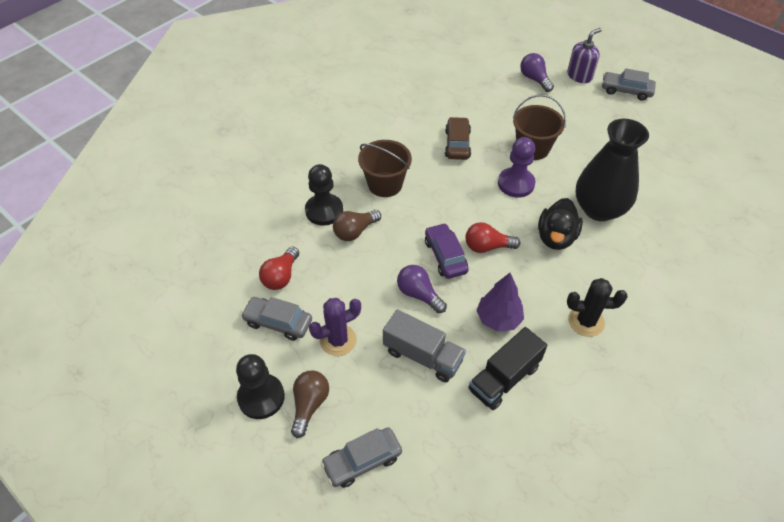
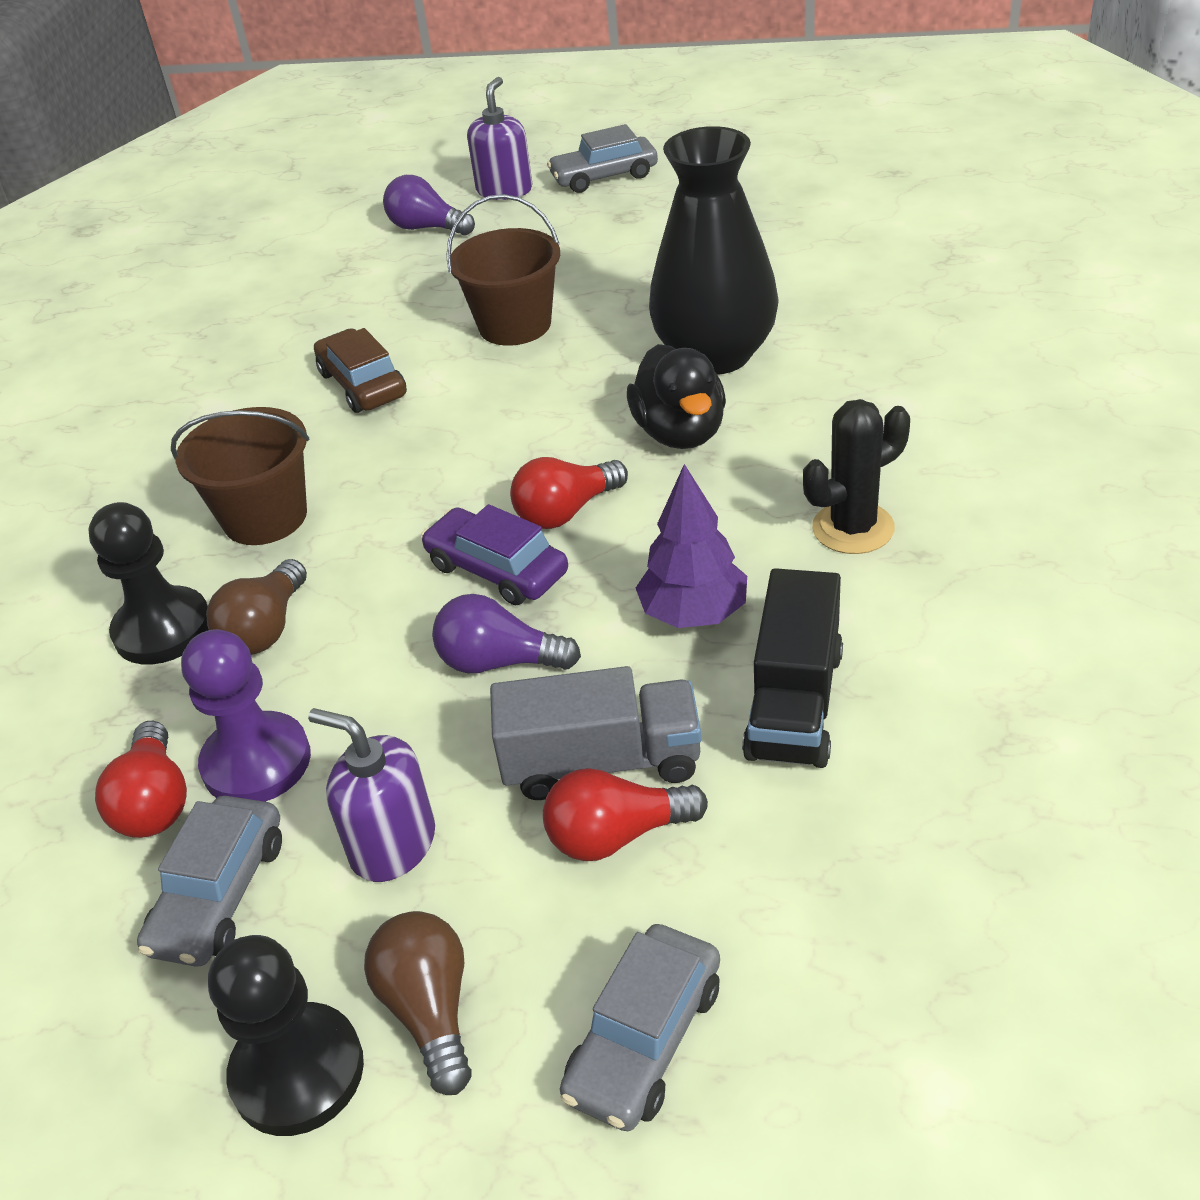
camera: 30 degrees left, 10 degrees down
(278, 322) = (219, 894): grey car -> grey car turned 60 degrees counterclockwise
(338, 340) = (392, 844): purple cactus -> purple soap dispenser
(407, 386) = (616, 835): none -> red light bulb
(516, 184) = (532, 390): purple pawn -> purple pawn (256, 762)

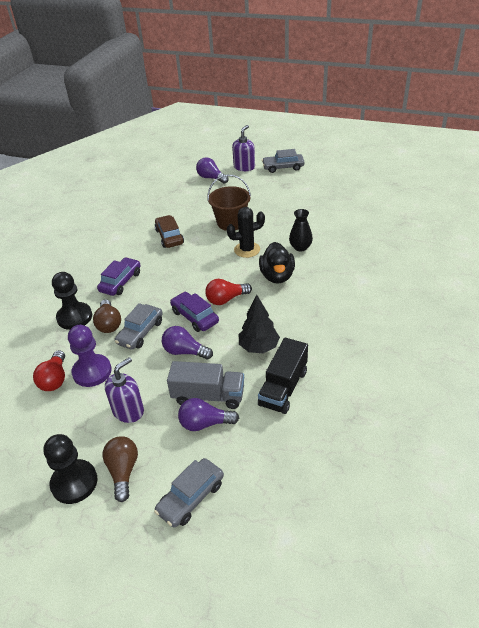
camera: 10 degrees right, 0 degrees up
(219, 894) = (66, 416): grey car -> grey car (140, 332)
(265, 517) = (121, 282): brown bucket -> purple car
(265, 629) = (109, 324): brown light bulb -> brown light bulb turned 45 degrees counterclockwise
(392, 844) = (128, 410): purple soap dispenser -> purple soap dispenser turned 90 degrees clockwise
(616, 835) = (205, 423): red light bulb -> purple light bulb
(693, 613) = (258, 347): purple tree -> black tree
(715, 355) = (300, 247): black vase -> black vase, size x0.48
(853, 528) = (327, 325): black cactus -> black cactus (247, 250)

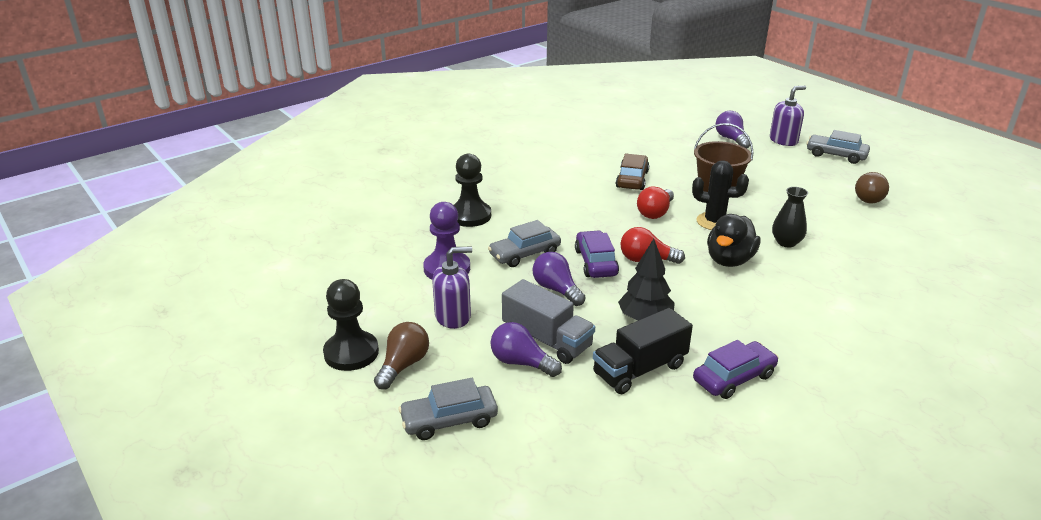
camera: 30 degrees right, 10 degrees down
(55, 379) = (407, 260): red light bulb -> red light bulb (655, 213)
(109, 324) = (499, 234): brown light bulb -> brown light bulb (868, 197)
(121, 282) = (543, 202): purple car -> purple car (734, 378)

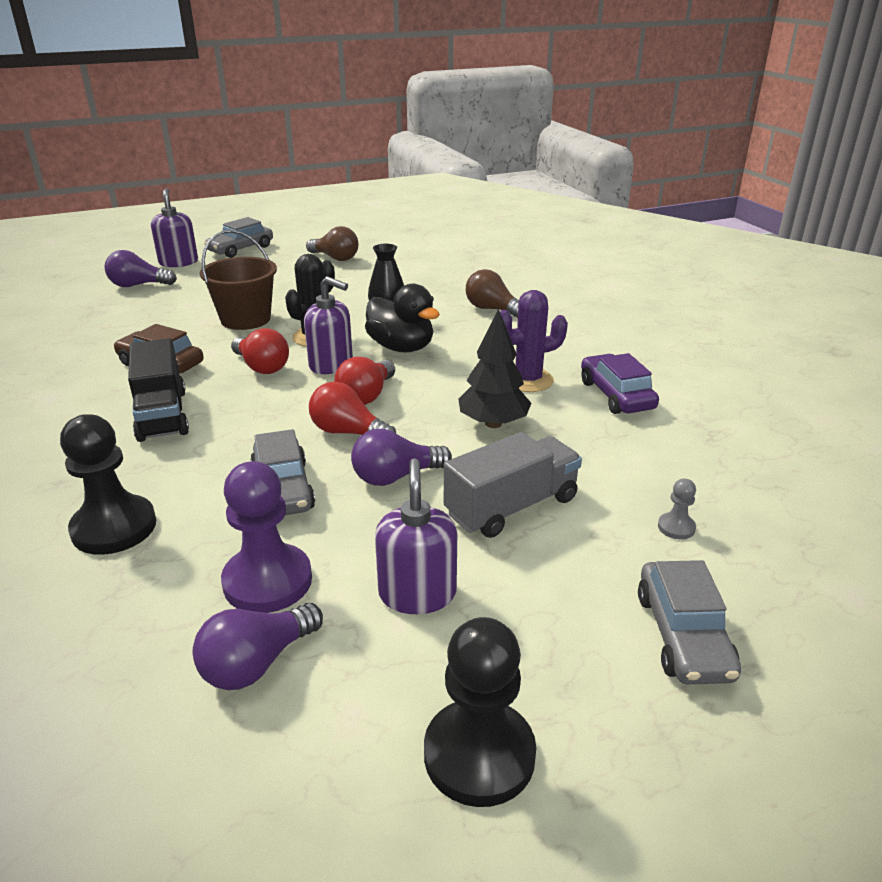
camera: 75 degrees left, 0 degrees up
(403, 365) = (536, 676): brown light bulb -> brown light bulb (492, 309)
(521, 363) = (558, 539): purple light bulb -> purple light bulb (257, 663)
(557, 416) = (676, 527): none -> grey pawn
(596, 262) = (348, 432): purple car -> red light bulb
(639, 369) = (591, 448): black truck -> black truck (162, 415)
(679, 237) = (331, 364): none -> purple soap dispenser
(724, 328) = (528, 380): none -> purple cactus

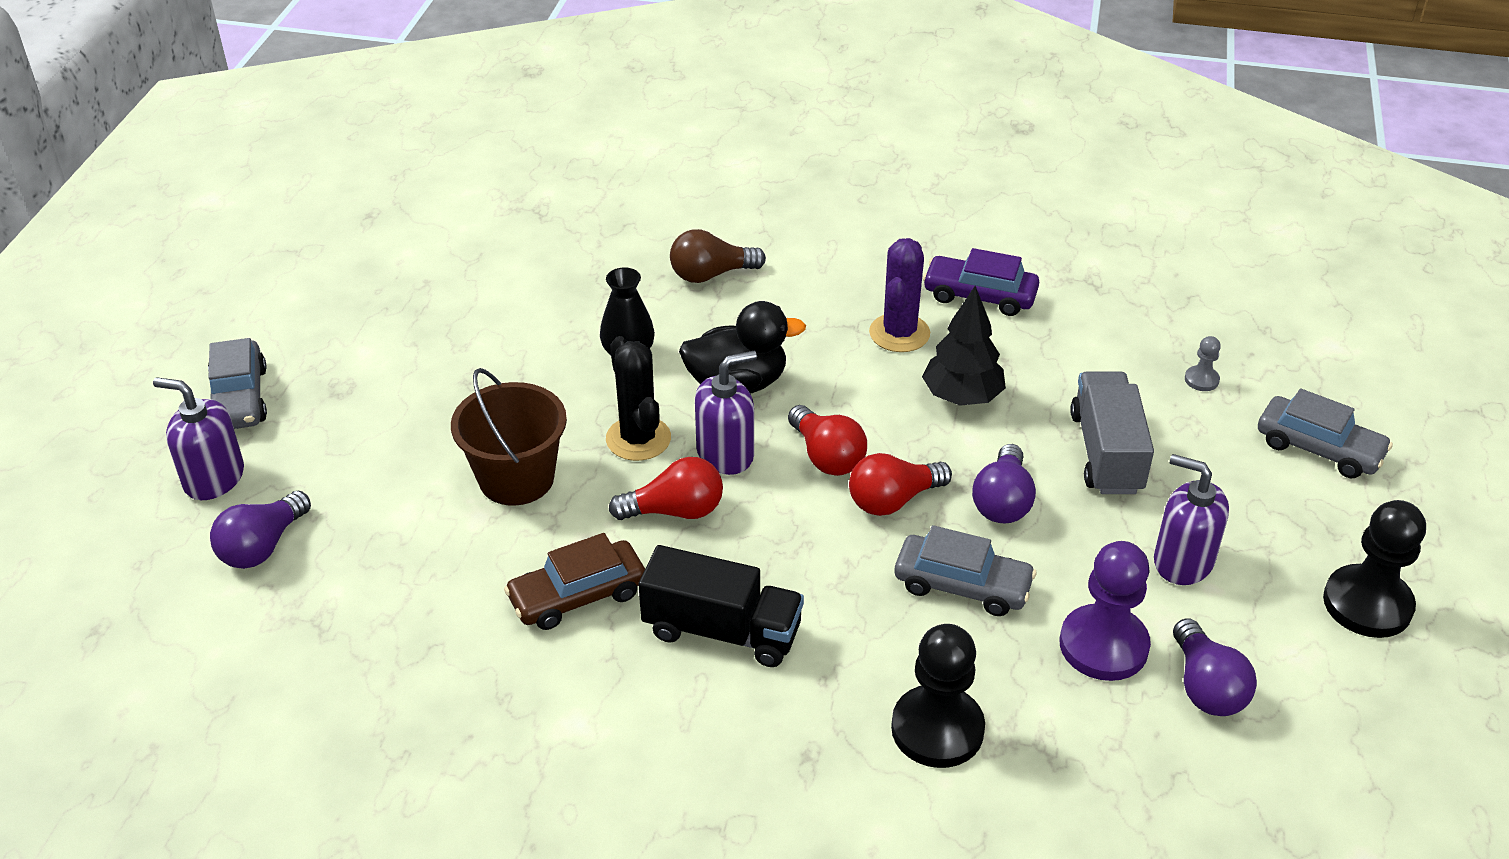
camera: 55 degrees left, 10 degrees up
(335, 258) = (395, 324): brown light bulb -> none

